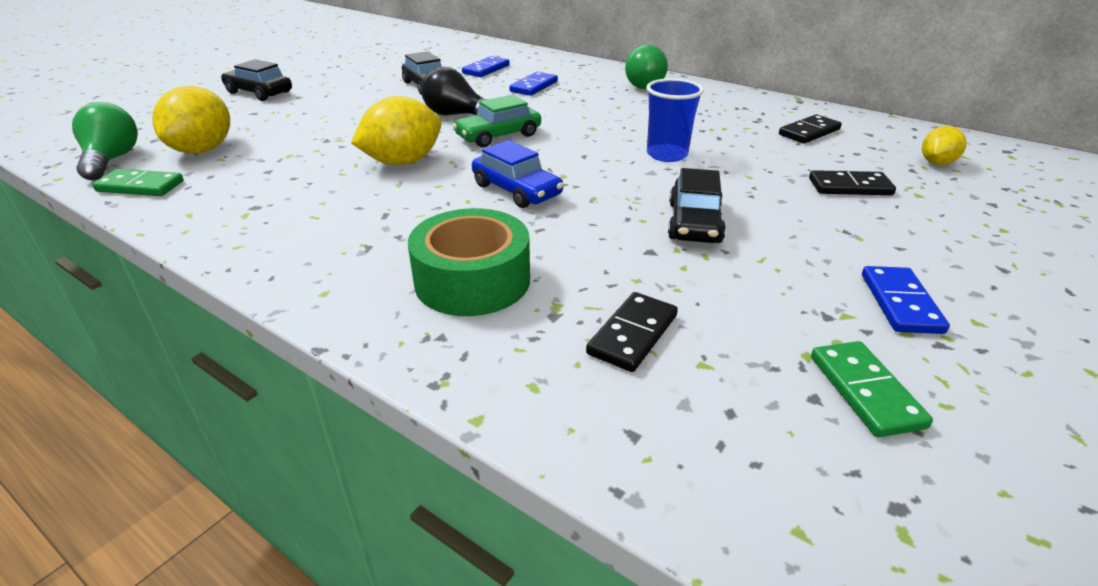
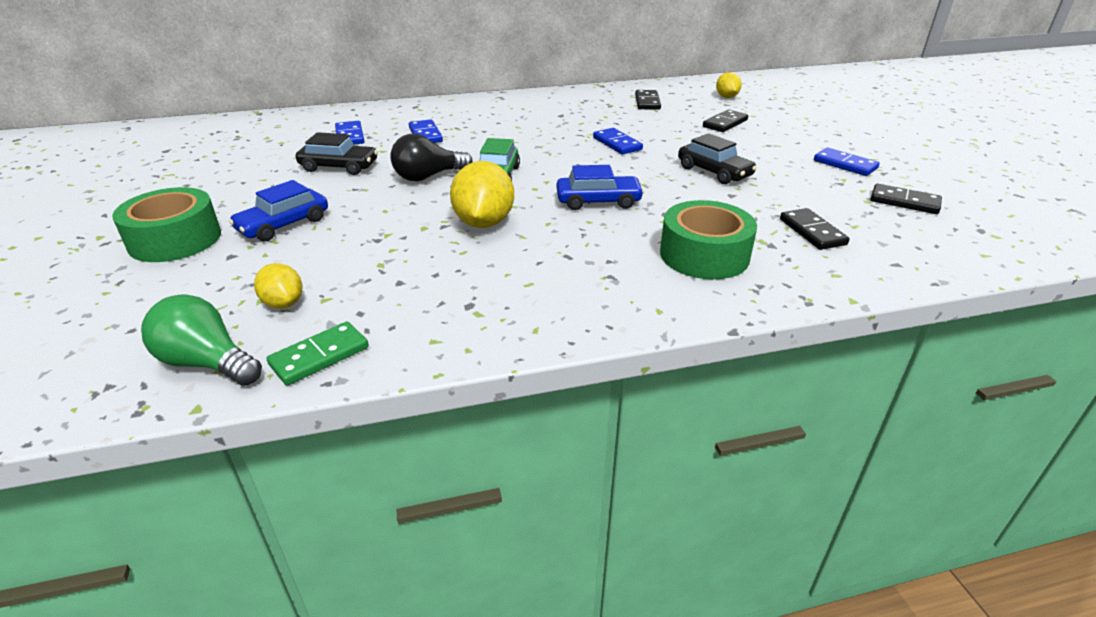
camera: 50 degrees left, 0 degrees up
(203, 150) = (283, 303): yellow lemon -> yellow lemon, size x0.57
(259, 93) = (175, 239): black car -> green tape
(314, 108) = (283, 225): none -> blue car
(642, 84) = (494, 106): green light bulb -> none
(667, 154) = (617, 144): blue cup -> blue domino
(865, 391) = (904, 202): green domino -> black domino

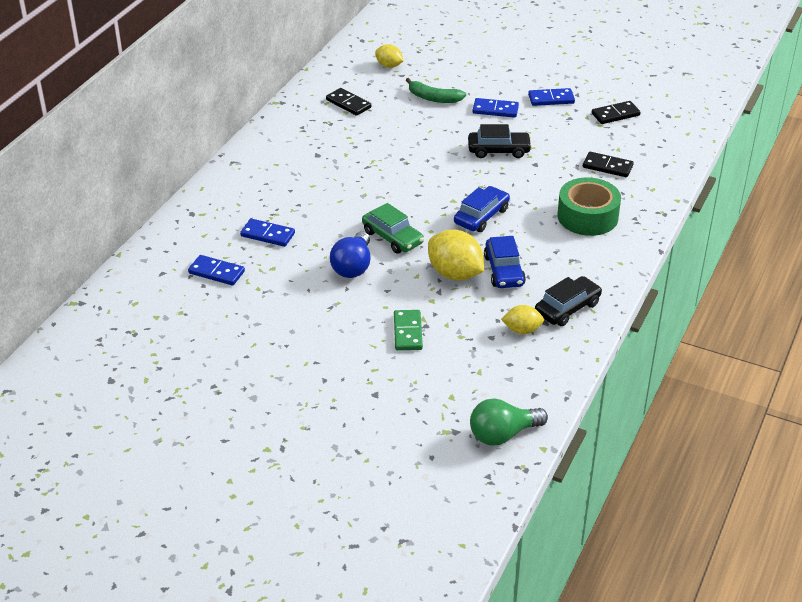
camera: 50 degrees left, 5 degrees up
(175, 239) = (318, 413): green tape -> none
(283, 225) = (353, 358): blue car -> blue car (504, 271)
(283, 303) = (466, 389): yellow lemon -> yellow lemon (522, 330)
(319, 356) = (539, 392): green domino -> green domino (408, 332)
(339, 167) = (278, 300): black car -> black car (567, 308)
(428, 177) = (353, 266): black light bulb -> blue light bulb
(617, 144) = (405, 160): blue domino -> blue domino (495, 110)
(725, 123) = (433, 98): black domino -> green banana

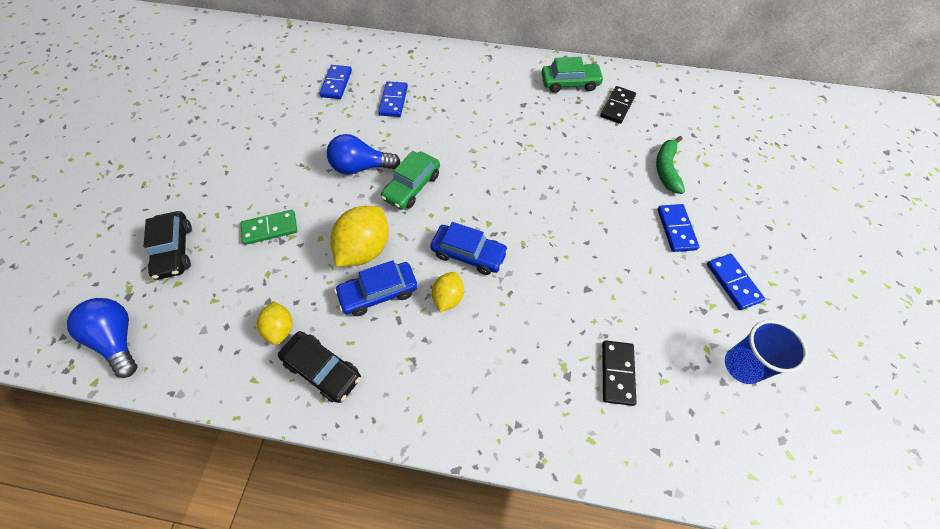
camera: 75 degrees right, 20 degrees up
(303, 122) = (570, 83): none -> green car
(389, 66) = (704, 121): yellow lemon -> yellow lemon (448, 298)
(498, 150) = (597, 247): black car -> black car (174, 250)
(503, 434) = (118, 339): green light bulb -> blue light bulb
(587, 216) = (502, 365): green tape -> none
(615, 114) = (742, 366): black domino -> blue cup

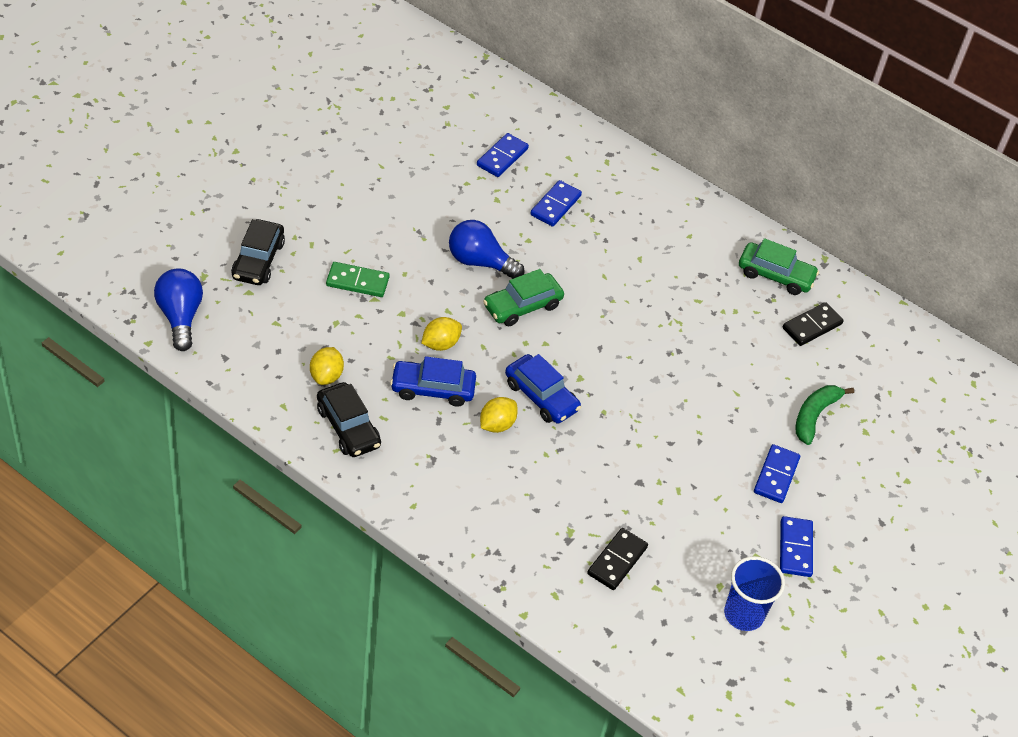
camera: 20 degrees right, 10 degrees down
(365, 249) = (440, 344): yellow lemon -> yellow lemon, size x0.57

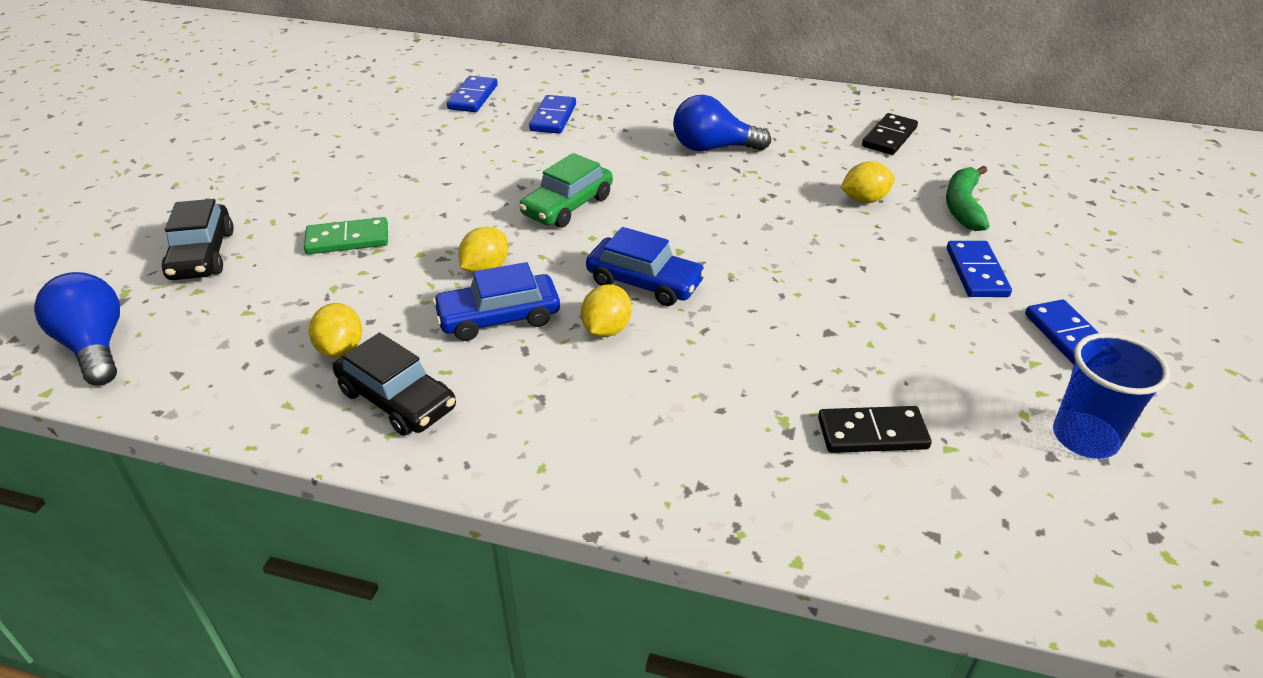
camera: 15 degrees left, 10 degrees down
(480, 262) = (494, 182): blue light bulb -> blue light bulb (713, 148)
(617, 561) = (872, 433): black domino -> black domino turned 75 degrees clockwise
(744, 382) = (864, 200): none -> yellow lemon
(775, 275) = (818, 110): green car -> none

